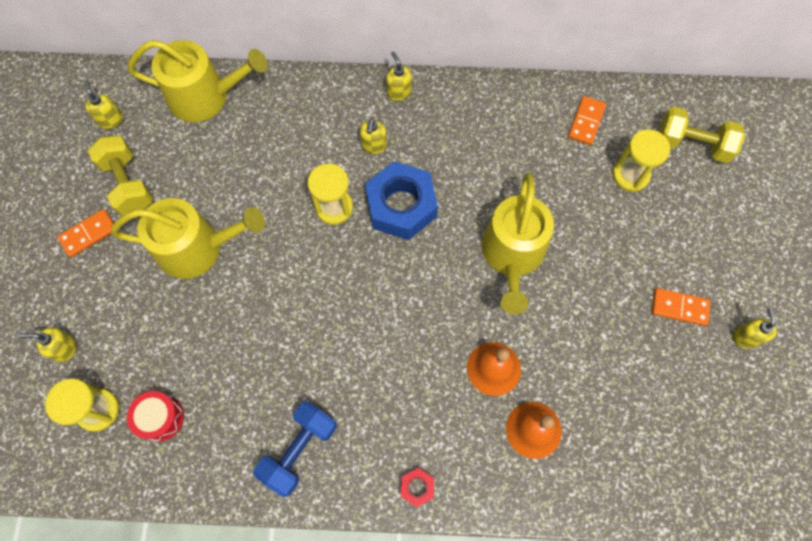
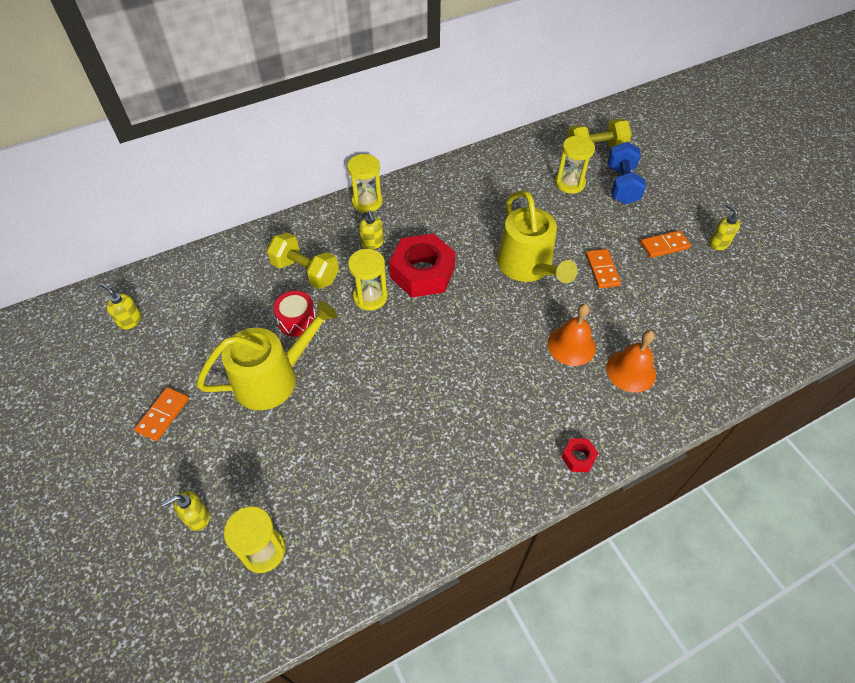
camera: 30 degrees left, 15 degrees down
(128, 184) = (177, 360): yellow dumbbell -> yellow dumbbell (305, 272)
(161, 418) = (327, 525): red drum -> red drum (297, 321)
(205, 97) = (208, 268): yellow watering can -> none
(299, 450) = (466, 482): blue dumbbell -> blue dumbbell (622, 185)
(399, 92) = (367, 202): yellow soap dispenser -> yellow hourglass
(401, 206) = (422, 273): blue nut -> red nut
(586, 122) = (516, 165): orange domino -> orange domino (602, 270)

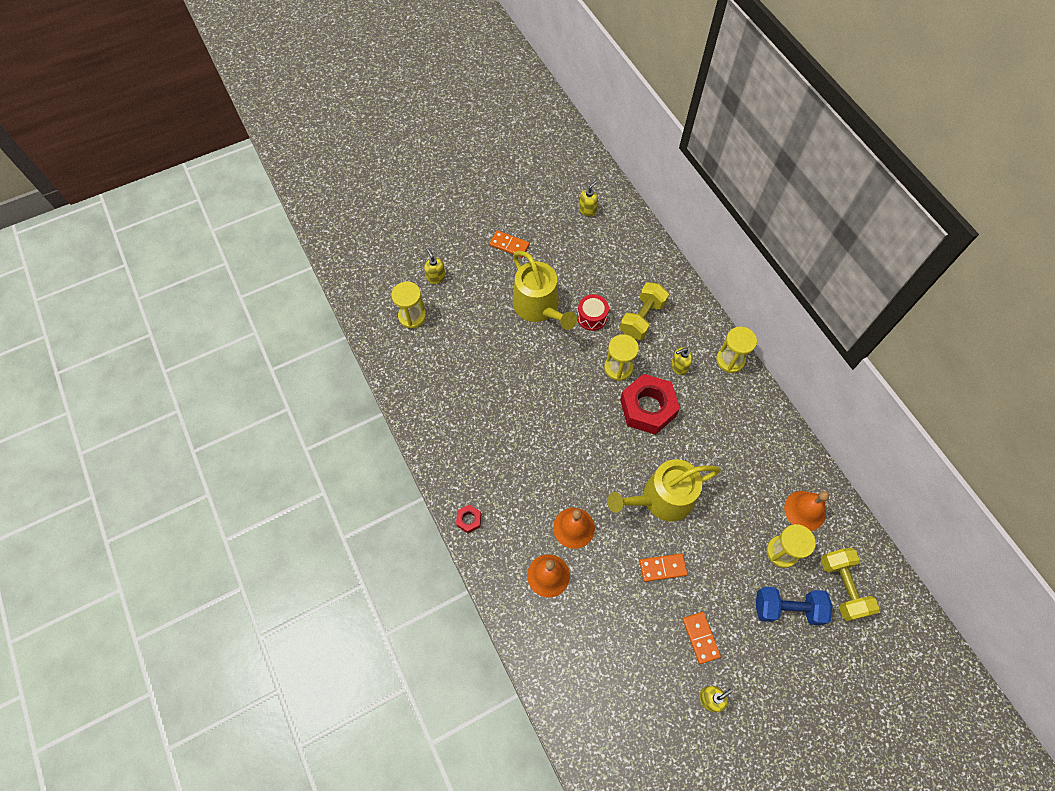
camera: 90 degrees right, 10 degrees up
(527, 165) = (805, 510): none -> orange bell

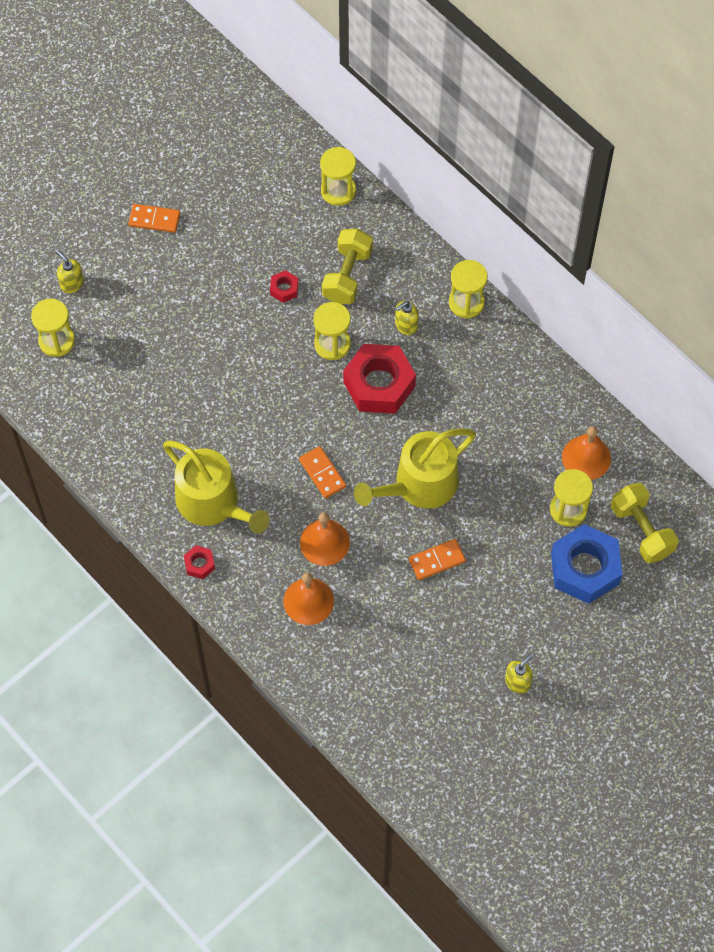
camera: 15 degrees left, 0 degrees up
(539, 307) = (214, 291): yellow watering can -> yellow watering can (213, 503)
(587, 210) = (244, 149): yellow soap dispenser -> none
(592, 317) = (284, 289): red drum -> red nut
(650, 255) = (338, 191): none -> yellow hourglass
(700, 637) = (495, 623): orange domino -> orange domino (322, 473)
(787, 608) = (585, 568): blue dumbbell -> blue nut

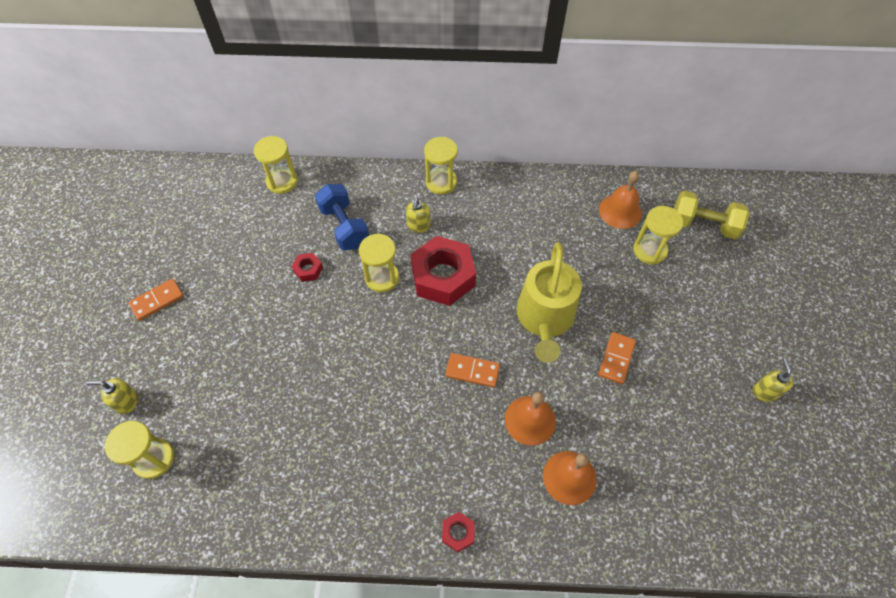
camera: 45 degrees left, 5 degrees down
(213, 503) = (416, 471): yellow watering can -> none
(347, 275) = (344, 227): yellow dumbbell -> blue dumbbell
(585, 568) = (704, 277): blue nut -> none

